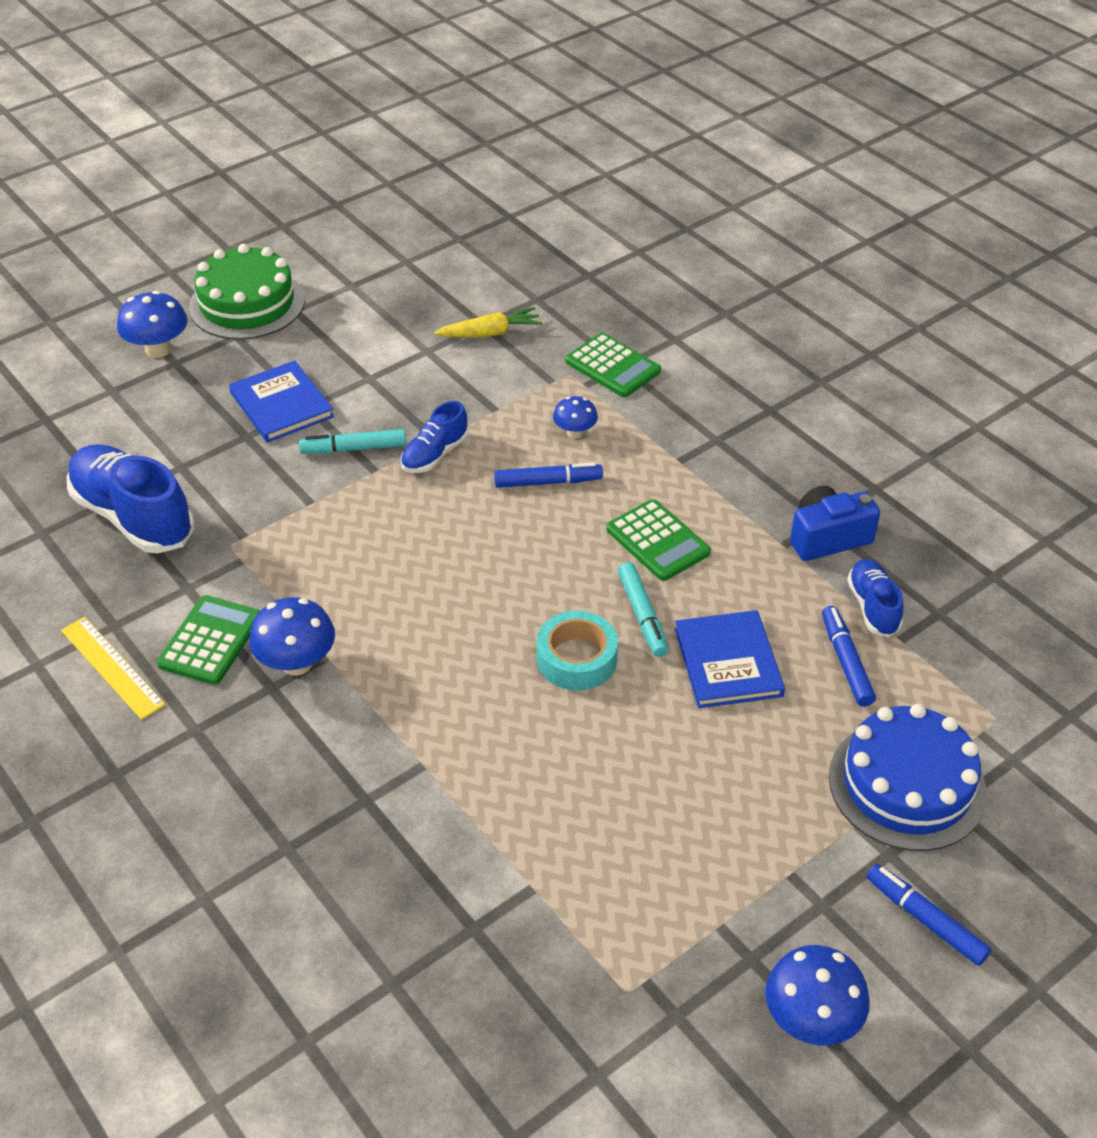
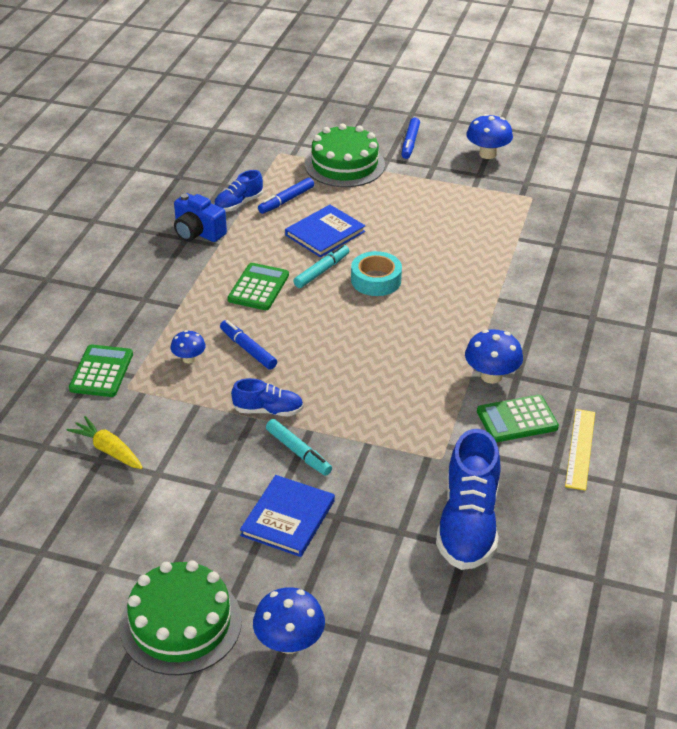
camera: 125 degrees left, 5 degrees down
(907, 784) = (344, 164): blue cake -> green cake

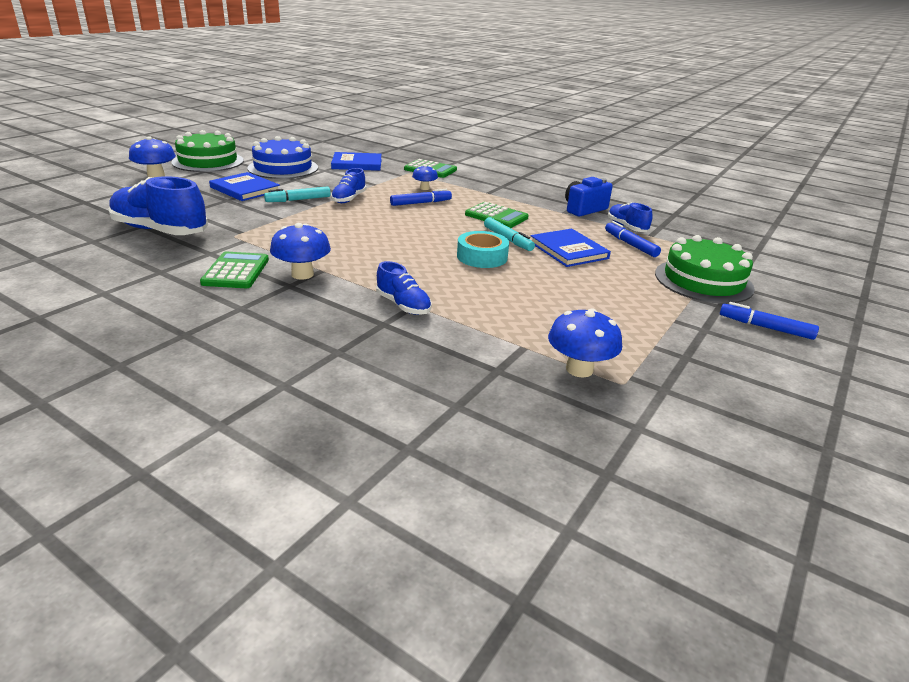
camera: 105 degrees right, 10 degrees down
(108, 450) = (357, 164): yellow carrot -> blue book
(170, 520) = (283, 168): none -> blue cake
(487, 154) = (746, 377): blue mushroom -> blue mushroom (579, 369)
(502, 304) = (403, 305): none -> blue shoe
(580, 449) = (165, 288): yellow ruler -> none

